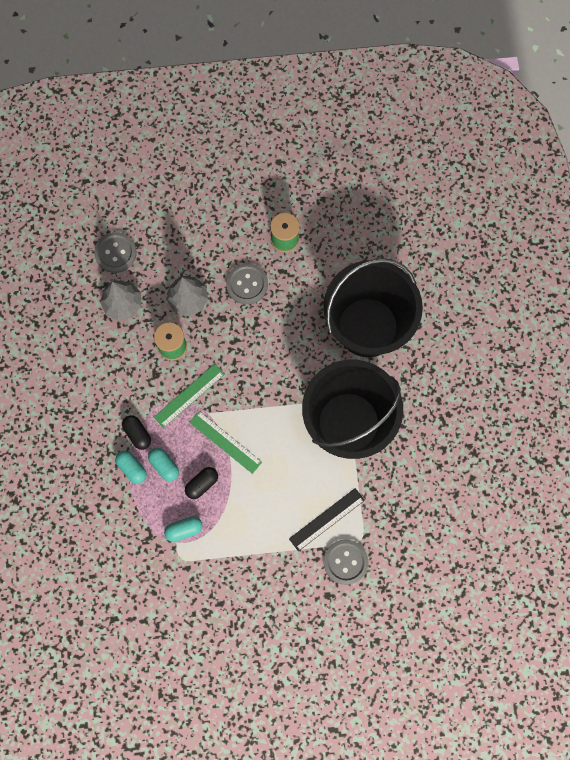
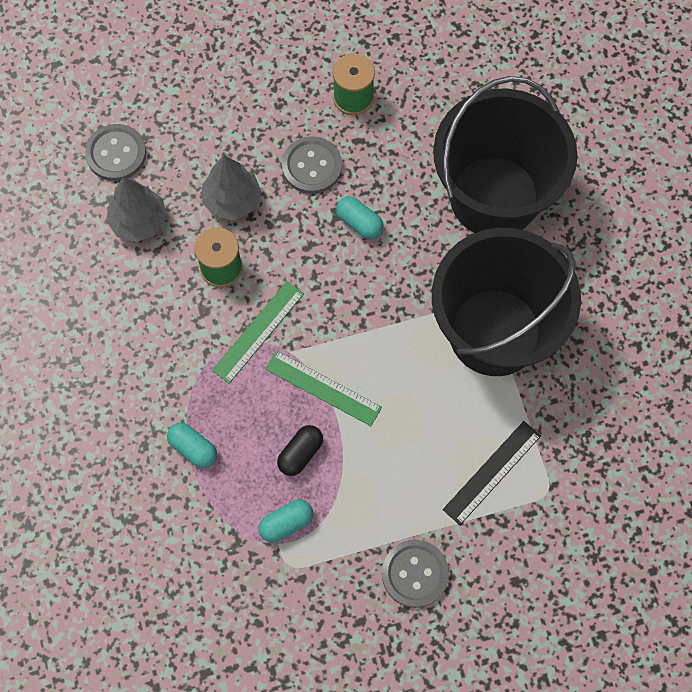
camera: 10 degrees left, 5 degrees down
(137, 434) = (193, 398): black capsule -> none
(164, 465) = (240, 437): turquoise capsule -> turquoise capsule (359, 223)
(345, 562) = (532, 528): grey button -> grey button (415, 574)

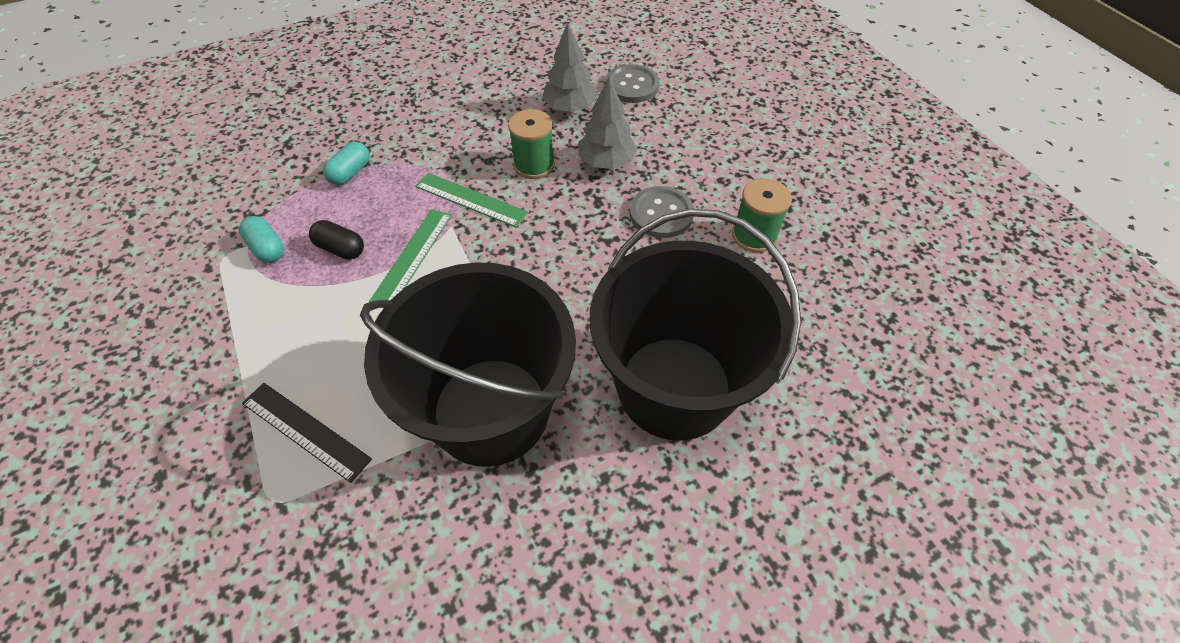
camera: 80 degrees right, 15 degrees down
(359, 223) = (606, 261): turquoise capsule -> none
(415, 574) = (191, 366): grey button -> none

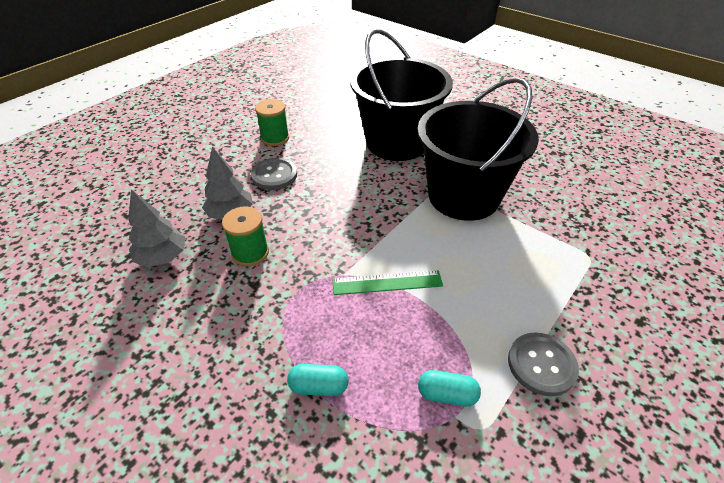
camera: 115 degrees left, 10 degrees down
(267, 248) = (447, 394): turquoise capsule -> turquoise capsule turned 75 degrees clockwise
(305, 430) = (546, 266): black ruler -> none
(341, 249) = (410, 334): black capsule -> none
(470, 199) = (309, 275): green ruler -> none
(632, 85) = (119, 228): grey button -> grey button (541, 365)

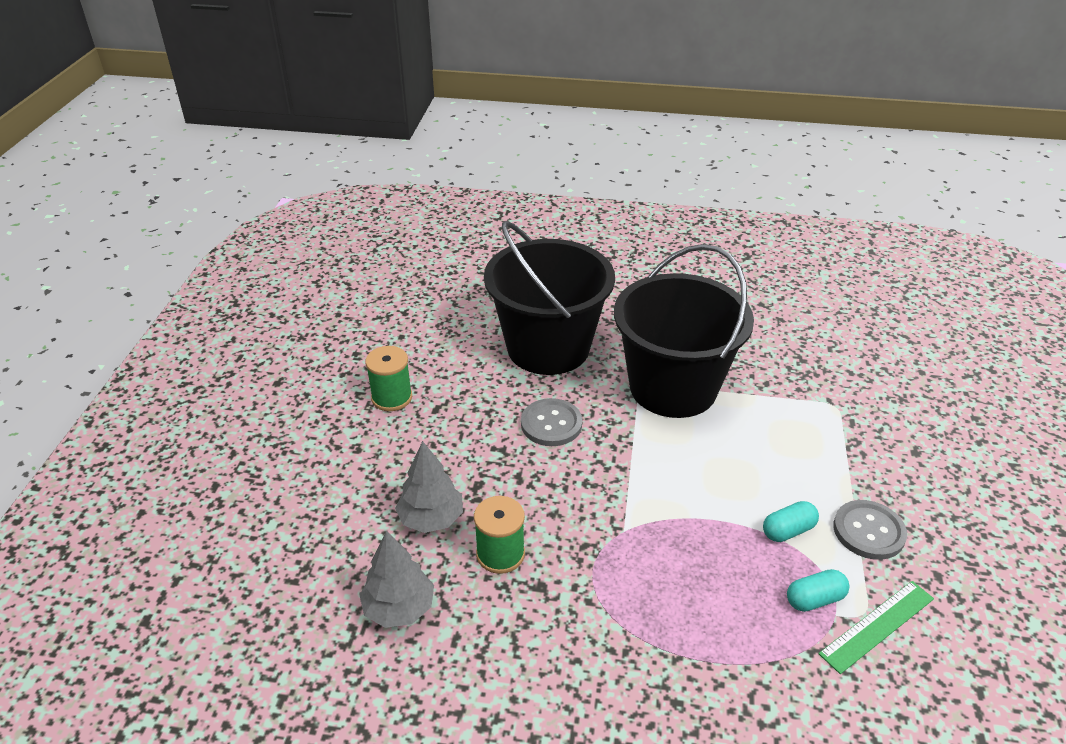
camera: 30 degrees left, 5 degrees down
(274, 175) = (438, 447): grey button -> grey button (551, 424)
(318, 386) = (699, 654): turquoise capsule -> turquoise capsule (788, 530)
(387, 282) = (675, 518): green ruler -> green ruler (877, 626)

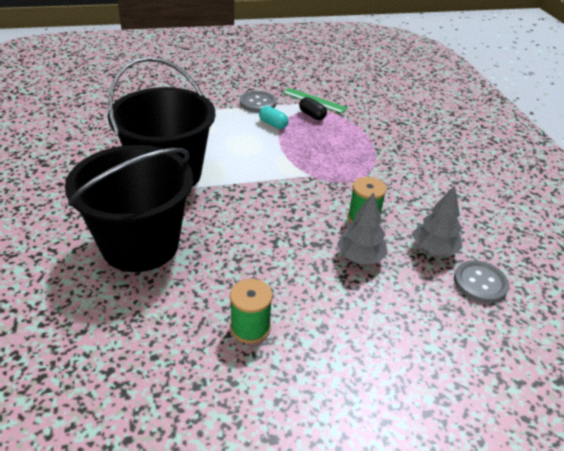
camera: 115 degrees left, 0 degrees up
(551, 424) = (235, 222): grey button -> grey button (480, 283)
(814, 599) = (312, 115): turquoise capsule -> black capsule

